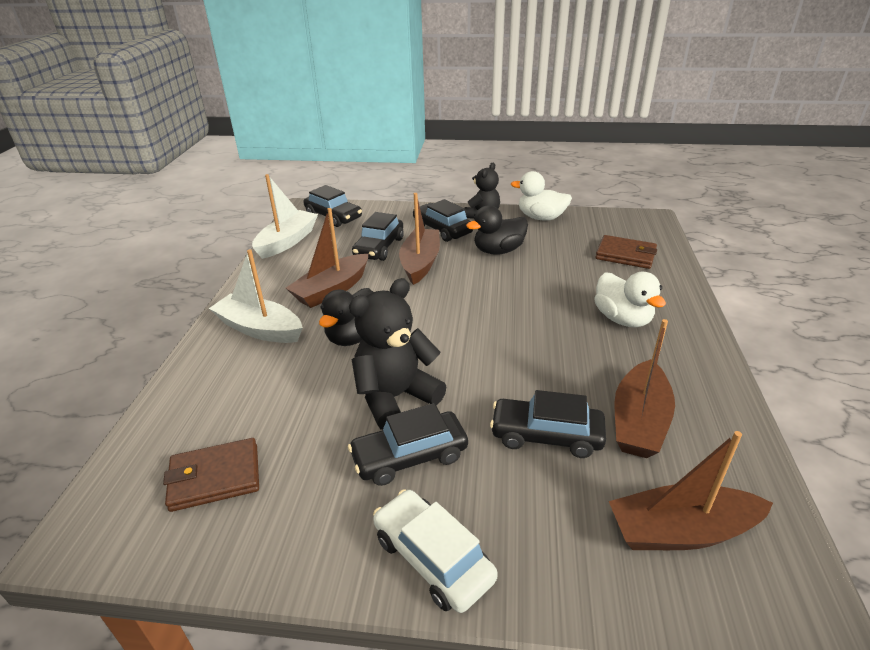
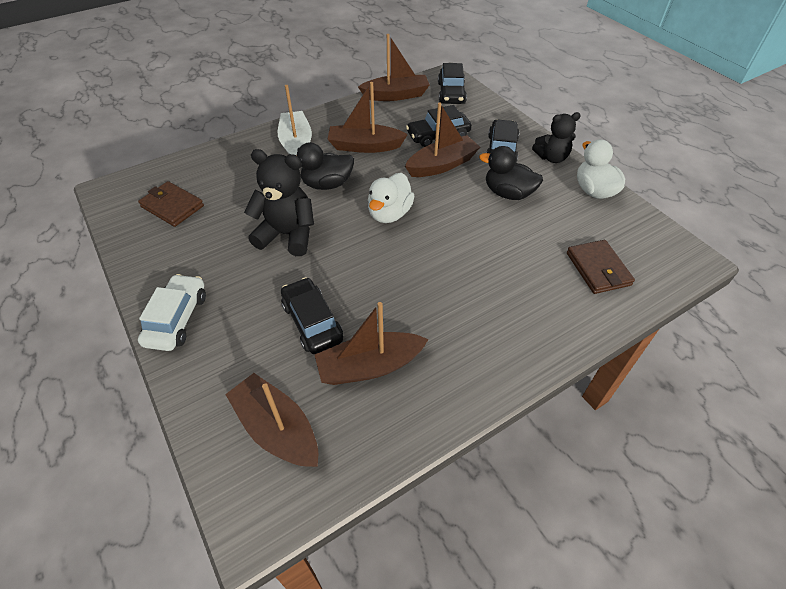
camera: 50 degrees right, 15 degrees up
(287, 242) = (396, 95): white boat -> brown boat
(410, 456) = (243, 269): black car -> none
(622, 319) = (491, 307): white duck -> white duck (389, 214)

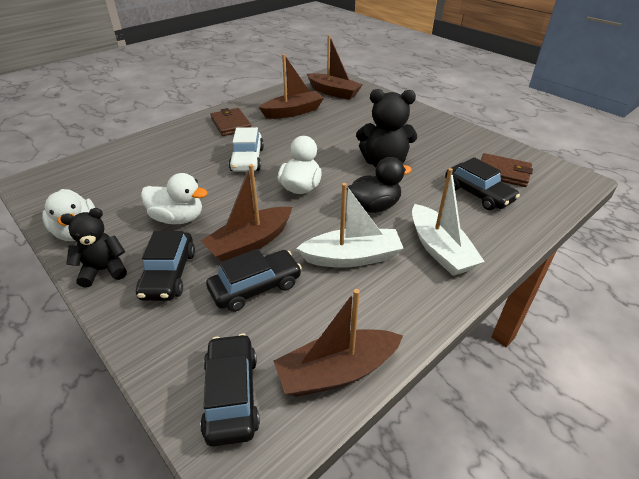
camera: 170 degrees right, 10 degrees down
(177, 319) = (422, 118): white car -> white car (247, 159)
(312, 322) = (336, 123): black car -> black car (478, 194)
(365, 146) = (352, 257): brown boat -> white boat
(508, 193) = (178, 218): black duck -> white duck
(598, 269) = (121, 167): brown wallet -> brown wallet (231, 124)

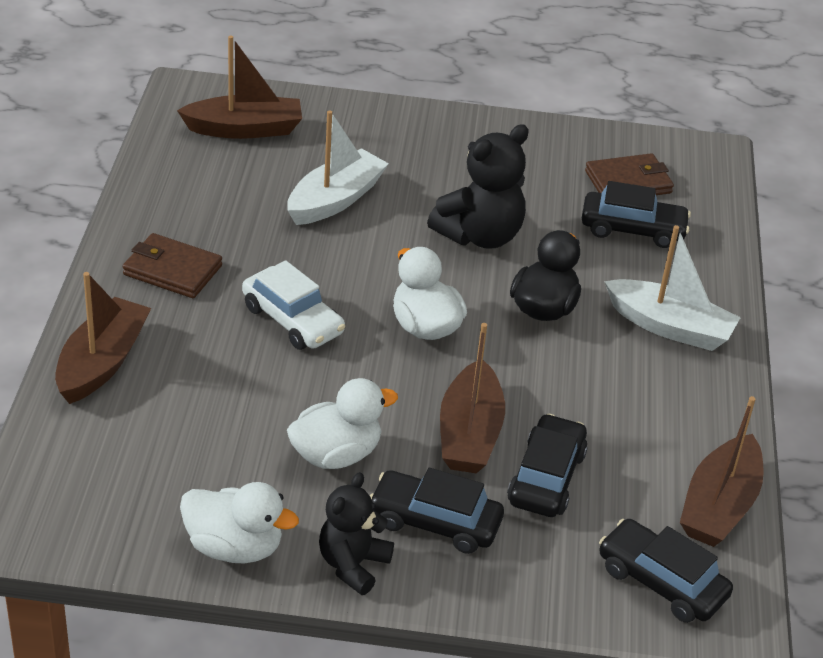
camera: 45 degrees left, 0 degrees up
(169, 274) = (435, 522): black car -> black car turned 150 degrees clockwise
(293, 112) = (236, 200): brown boat -> brown boat (102, 362)
(352, 257) = (597, 386): white boat -> white boat (335, 200)

